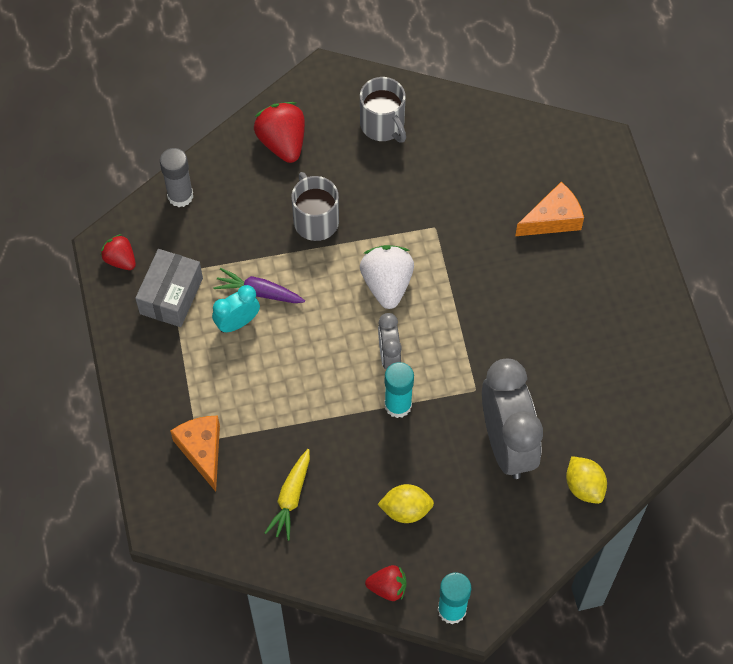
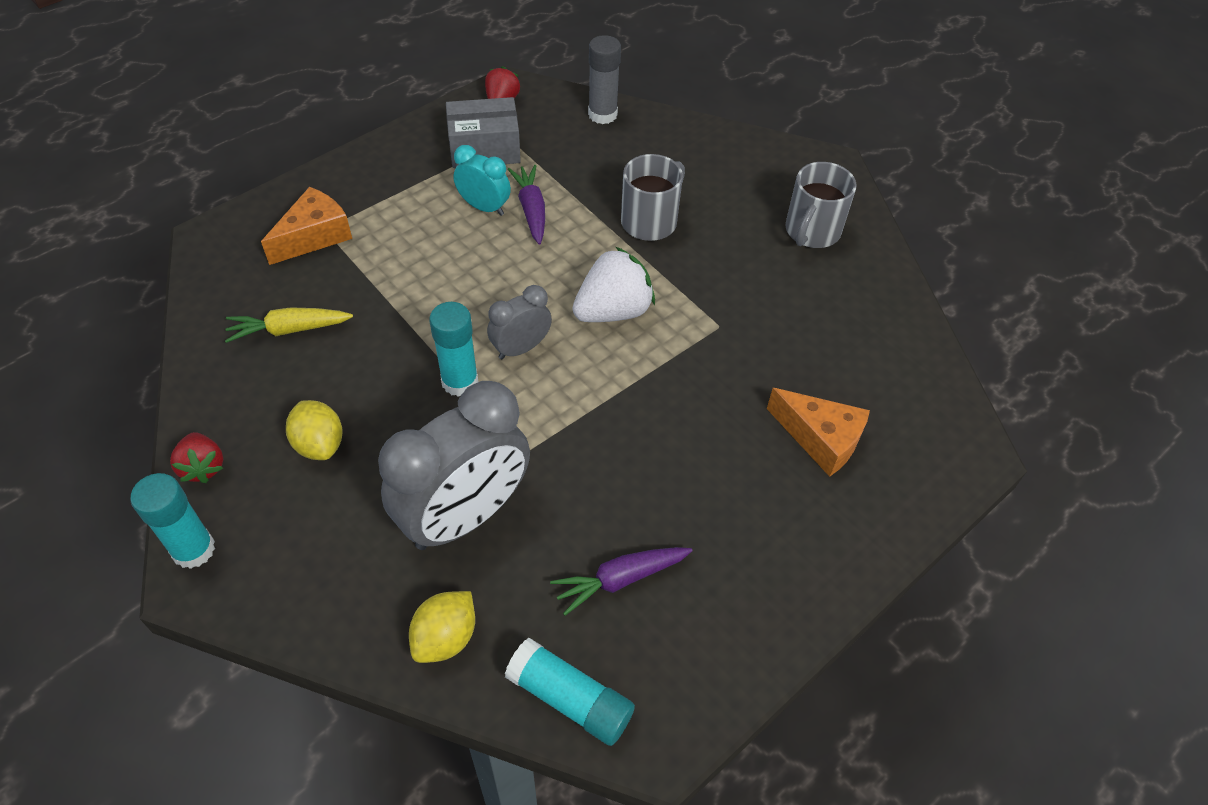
camera: 60 degrees right, 10 degrees down
(282, 142) = (722, 162): red strawberry -> none
(592, 377) = (620, 579): none -> purple carrot
(652, 437) = (569, 699): none -> turquoise glue stick

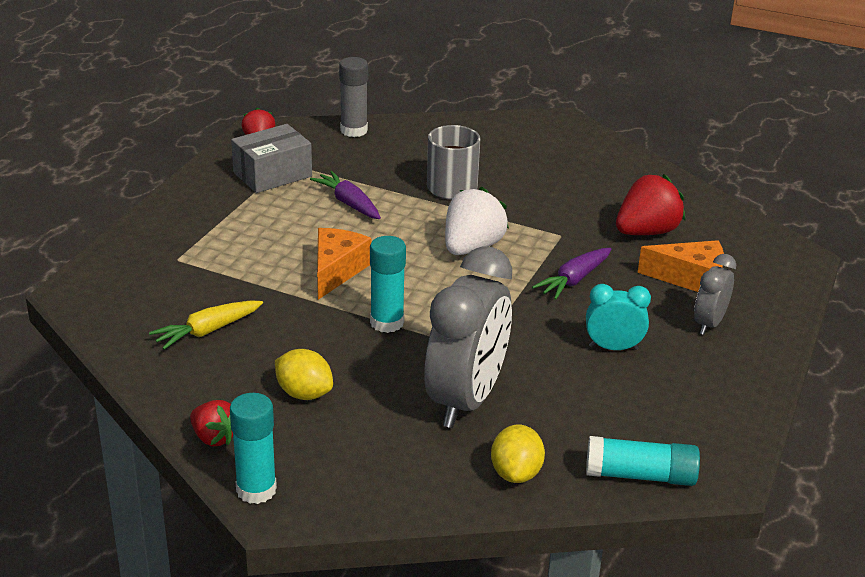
camera: 25 degrees left, 20 degrees down
(314, 236) = (172, 266): orange cheese -> orange cheese (336, 271)
(484, 207) = (307, 211): turquoise clock -> turquoise clock (613, 348)
(521, 348) = (418, 289): grey clock -> grey clock (709, 323)
(620, 579) = (617, 398): purple carrot -> purple carrot (574, 280)
(811, 231) = (581, 163): grey mug -> none
(817, 354) = (646, 232): none -> red strawberry

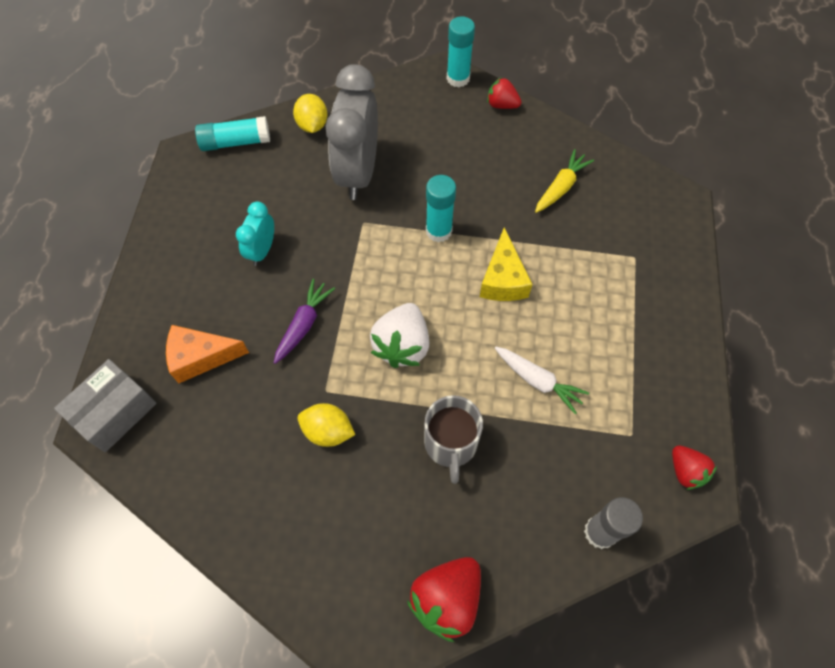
camera: 165 degrees right, 30 degrees up
(272, 174) = (634, 408): grey box -> grey box (115, 412)
(304, 393) = (466, 151): yellow lemon -> yellow lemon (328, 431)
(336, 271) = (503, 279): orange cheese -> yellow cheese
(349, 203) = (538, 381): purple carrot -> white carrot
(613, 348) = (262, 251): turquoise clock -> turquoise clock turned 120 degrees clockwise
(646, 232) = (243, 421): red strawberry -> red strawberry (446, 599)
(709, 323) = (186, 300): grey clock -> none

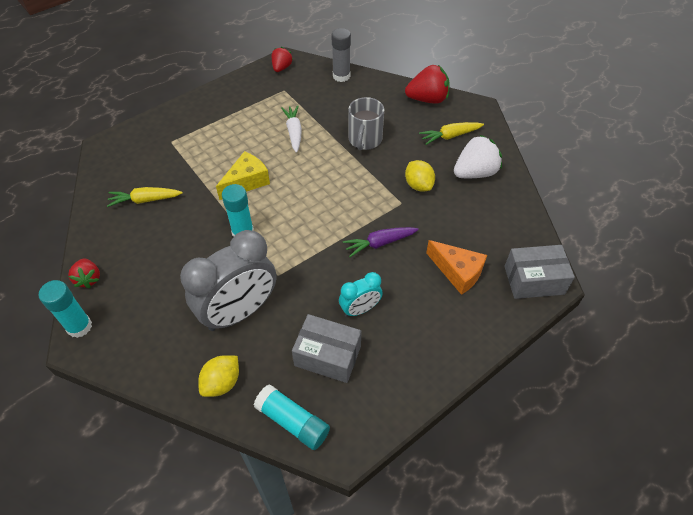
camera: 135 degrees left, 10 degrees down
(253, 197) = (327, 356): none -> grey box
(357, 550) = (450, 136): none -> yellow carrot
(402, 345) = (338, 193): white strawberry -> white strawberry (475, 173)
(450, 444) = (365, 140): grey mug -> grey mug turned 150 degrees clockwise

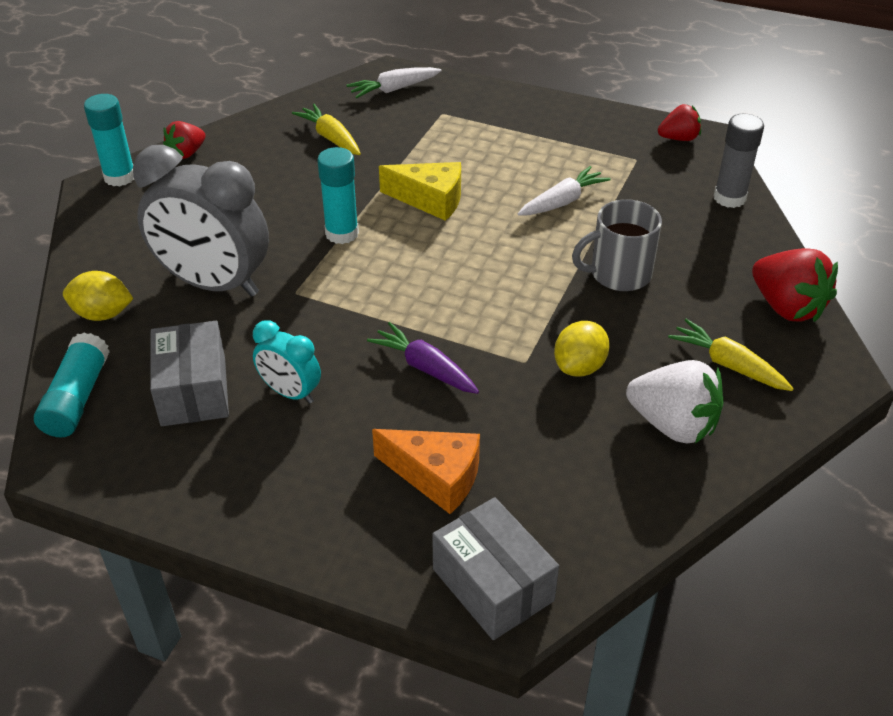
camera: 60 degrees right, 10 degrees down
(125, 151) = (394, 89): none -> white carrot
(457, 272) = (436, 477): orange cheese -> orange cheese turned 75 degrees counterclockwise

